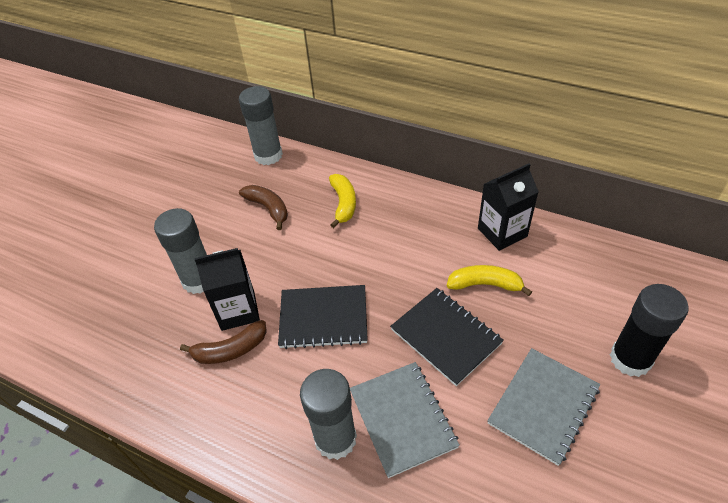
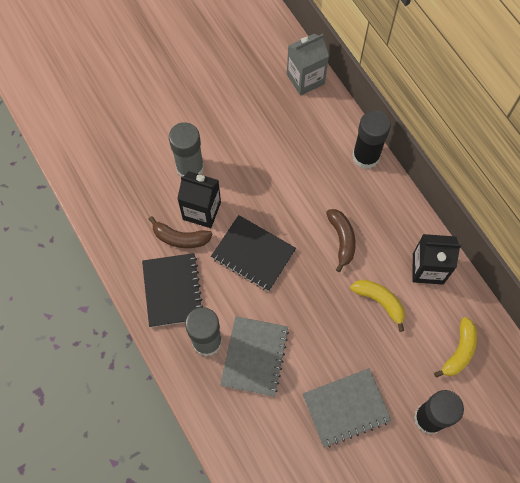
camera: 30 degrees right, 20 degrees up
(268, 155) = (305, 79): grey glue stick -> grey carton
(268, 208) = (273, 134): brown banana -> brown banana (342, 240)
(343, 204) = (331, 165): yellow banana -> yellow banana (459, 351)
(370, 181) = (366, 156): none -> black glue stick
(445, 336) = (322, 321): black notebook -> black notebook (172, 290)

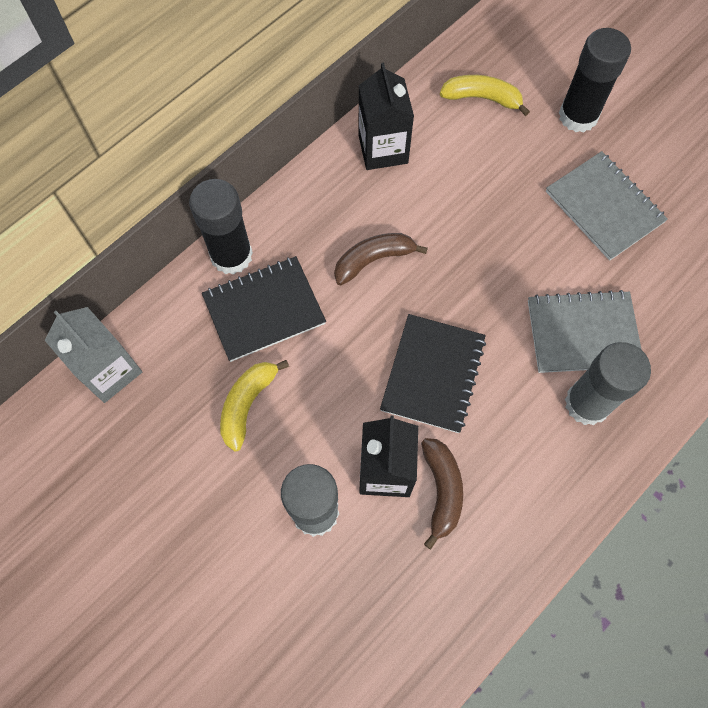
camera: 105 degrees left, 0 degrees up
(172, 290) = (530, 477): black notebook -> black notebook (264, 310)
(380, 301) = (448, 196): yellow banana -> yellow banana (247, 404)

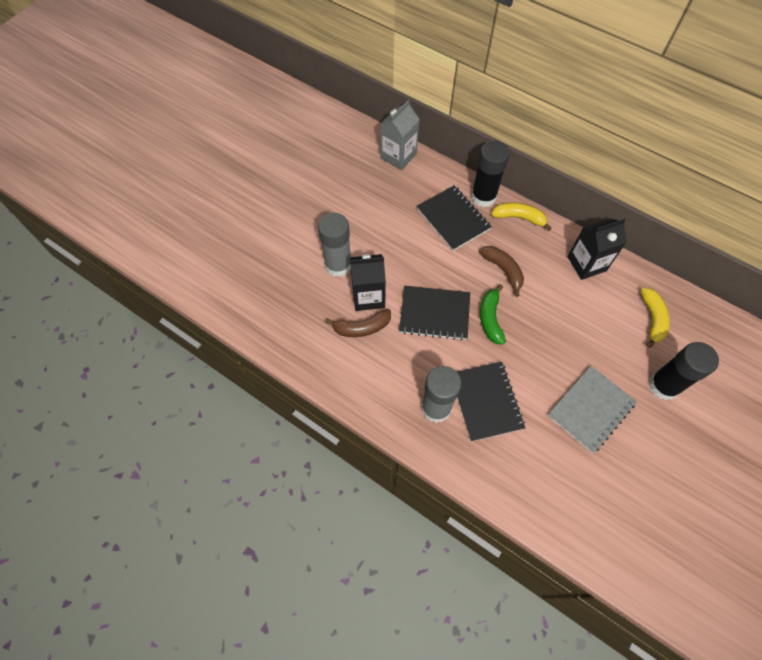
camera: 80 degrees right, 5 degrees down
(247, 404) = (393, 221): yellow banana -> yellow banana (519, 218)
(453, 297) = (490, 318): none -> green banana
(583, 333) = (486, 401): grey notebook -> black notebook

